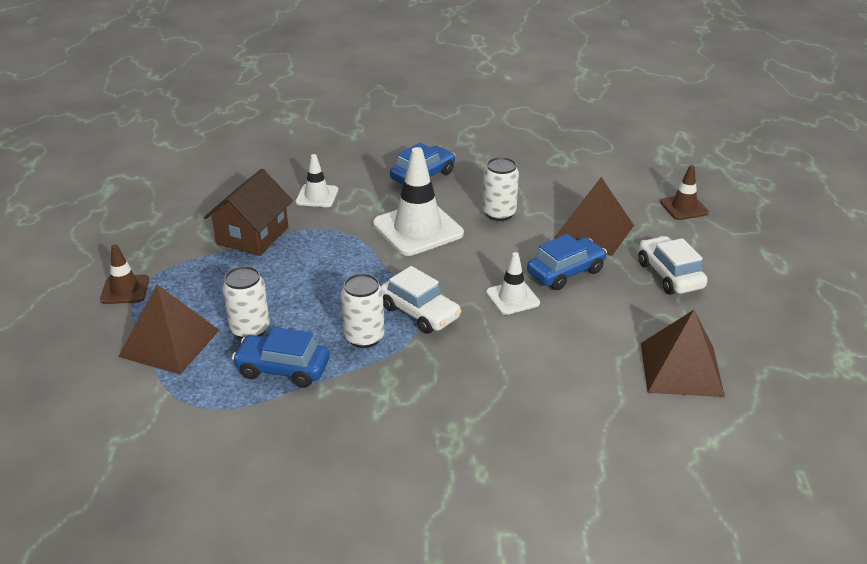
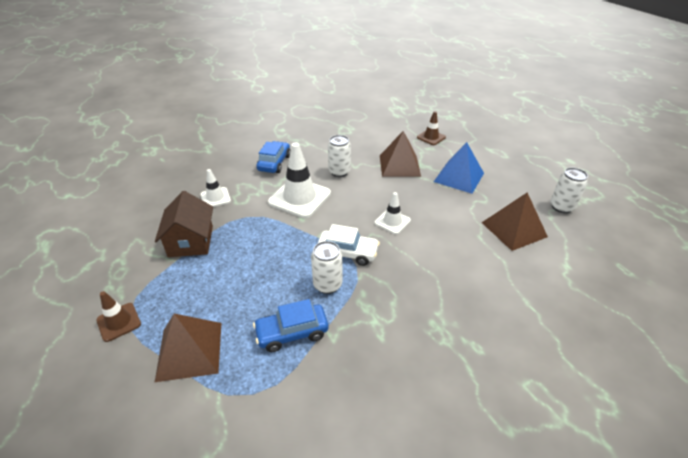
camera: 30 degrees left, 5 degrees up
(250, 329) = (244, 312): white can -> white can (561, 207)
(566, 272) = (406, 195): blue car -> none
(670, 275) = (459, 177): white car -> blue pyramid

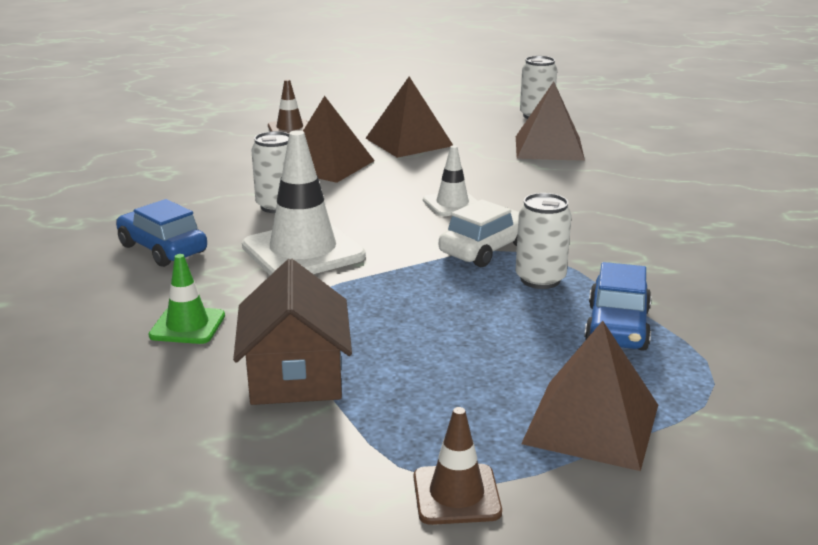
camera: 60 degrees left, 15 degrees down
(191, 241) = (296, 375): brown house -> brown house turned 60 degrees clockwise
(215, 198) = (187, 326): white traffic cone -> green traffic cone
(459, 177) = (409, 142): blue pyramid -> brown pyramid

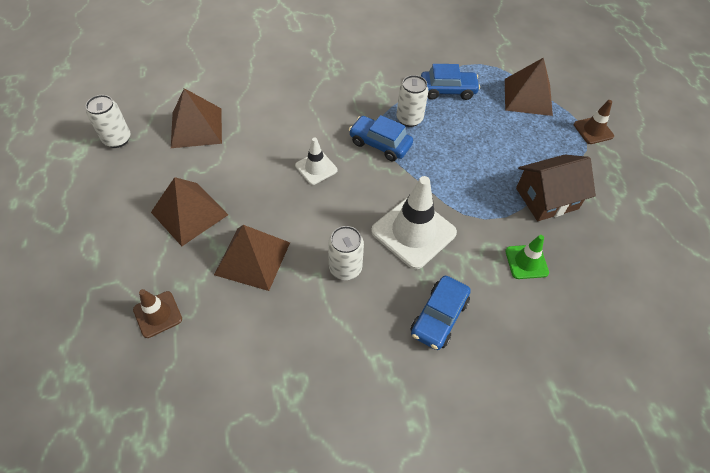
camera: 105 degrees left, 30 degrees up
(486, 249) = (380, 144): white car -> blue car

